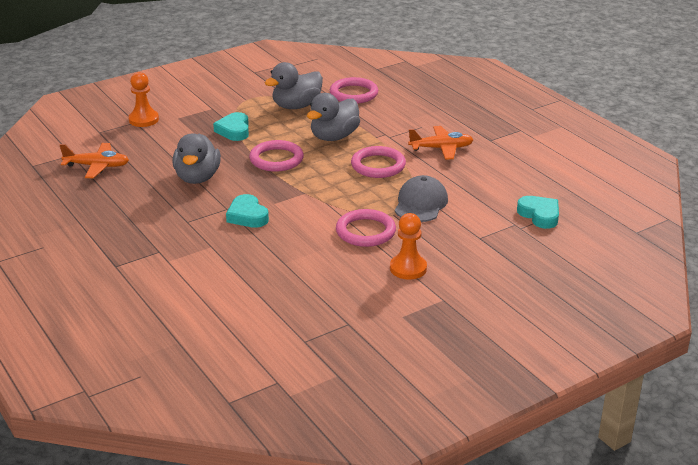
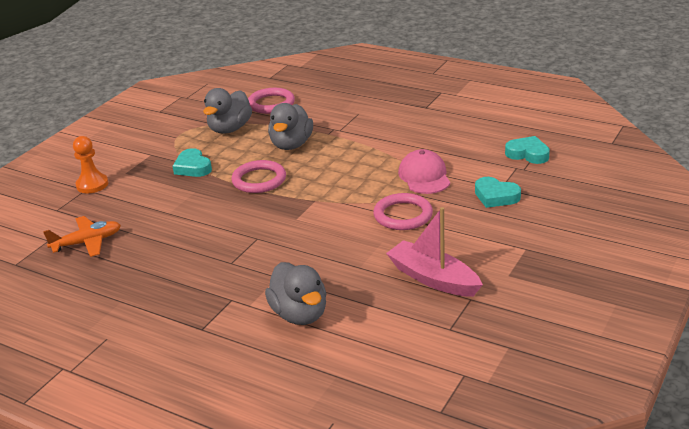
camera: 25 degrees left, 0 degrees up
(197, 178) = (200, 220): grey duck -> grey duck (300, 314)
(247, 216) = (283, 238): turquoise heart -> turquoise heart (496, 196)
(334, 295) = (433, 278): none -> pink boat
(378, 165) = (355, 157): pink ring -> none
(408, 268) = (471, 233): orange pawn -> none
(420, 203) = (424, 176): grey cap -> pink cap
(441, 148) = (393, 126): orange plane -> none

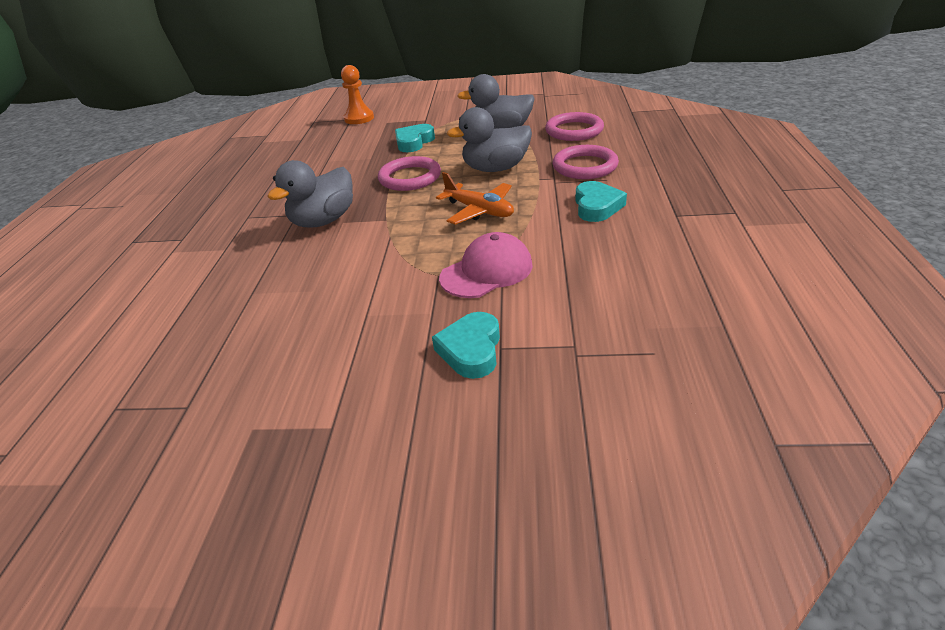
camera: 65 degrees right, 5 degrees up
(87, 242) = (266, 148): orange plane -> orange plane (479, 211)
(300, 314) = (153, 285): grey duck -> grey duck (323, 221)
(403, 215) = (379, 286): pink ring -> pink ring (585, 166)
(433, 278) = (233, 357): pink boat -> none
(528, 154) = (628, 345): turquoise heart -> turquoise heart (597, 206)

